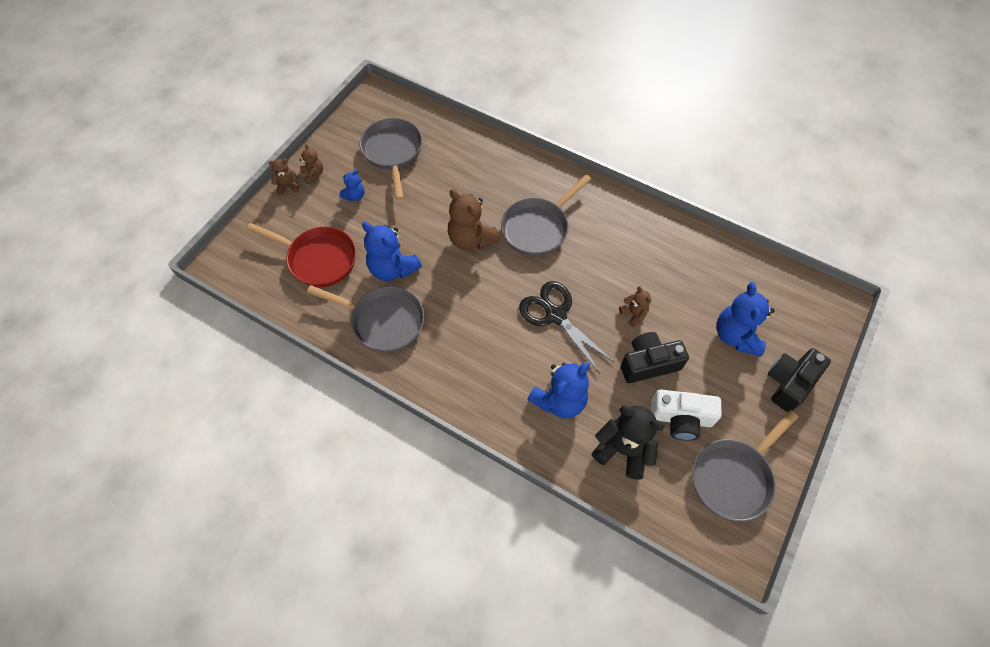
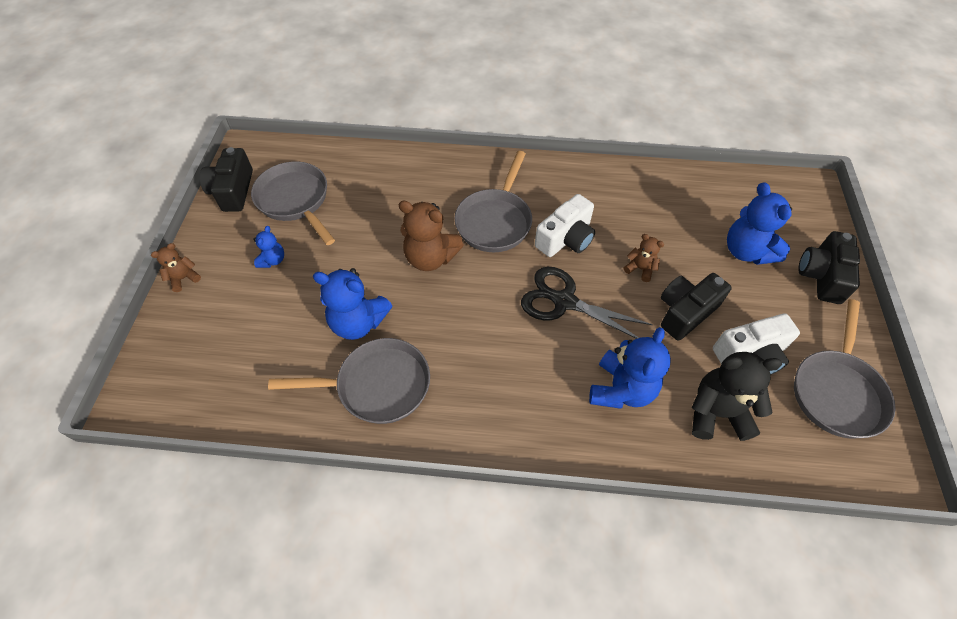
camera: 25 degrees left, 5 degrees down
(313, 174) = (210, 254): brown teddy bear -> none
(318, 259) = (261, 346): red pan -> none
(351, 127) = (233, 191): none -> black camera
(587, 265) = (566, 239): none -> white camera

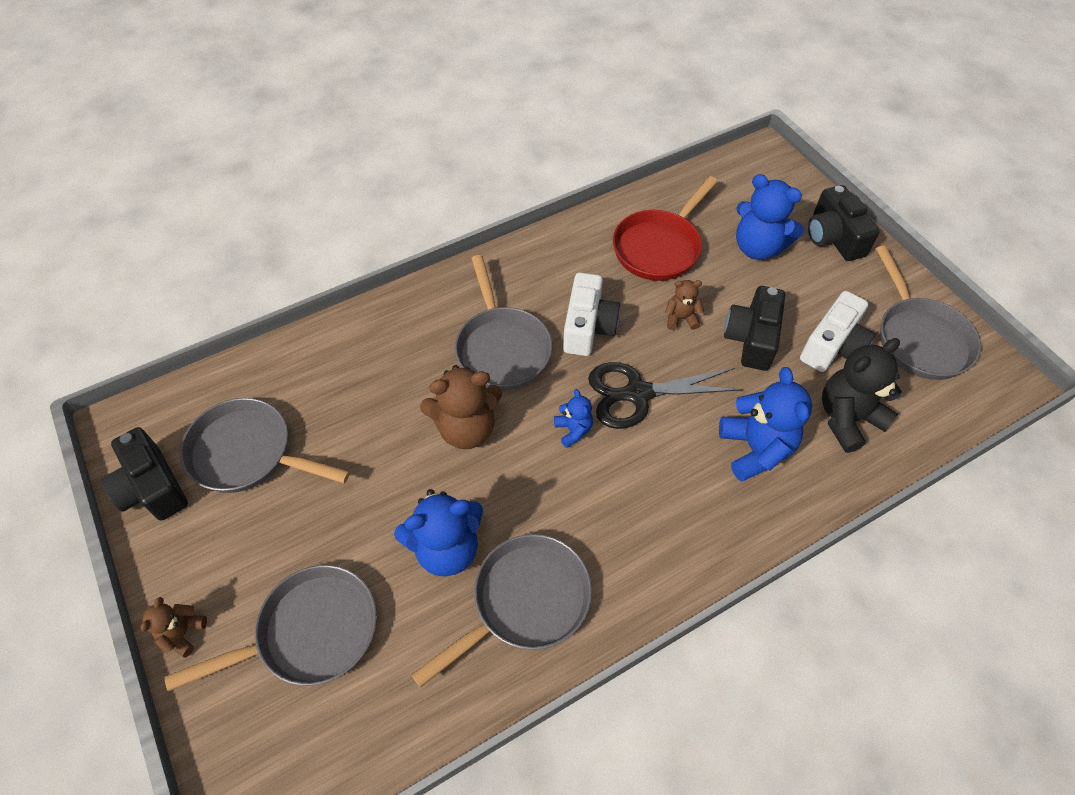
camera: 35 degrees left, 0 degrees up
(244, 321) = (310, 633): none -> grey pan
(272, 260) = (282, 541): blue teddy bear -> blue teddy bear (573, 430)
(665, 212) = (659, 247): none -> red pan

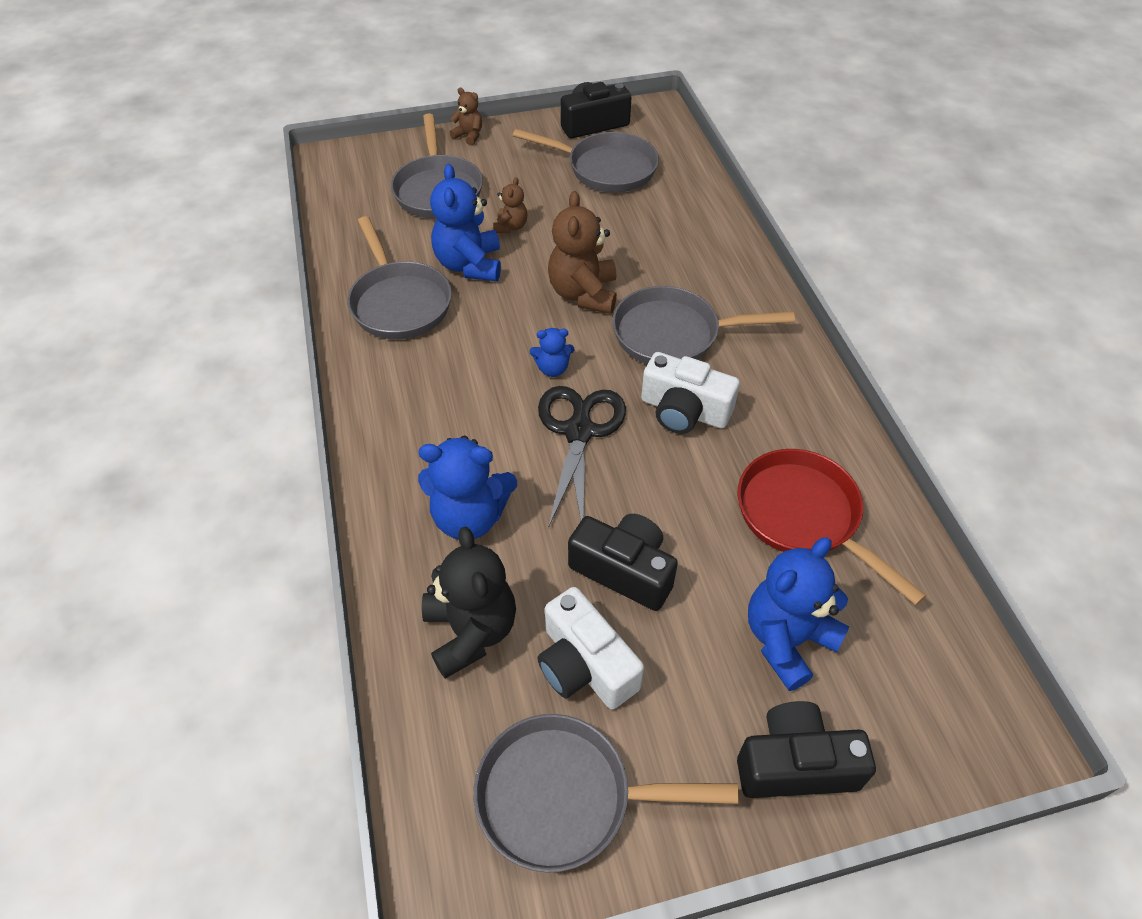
camera: 105 degrees right, 5 degrees down
(248, 453) = (605, 168): grey pan -> grey pan turned 75 degrees clockwise
(681, 318) = (675, 503): brown teddy bear -> brown teddy bear (511, 227)

